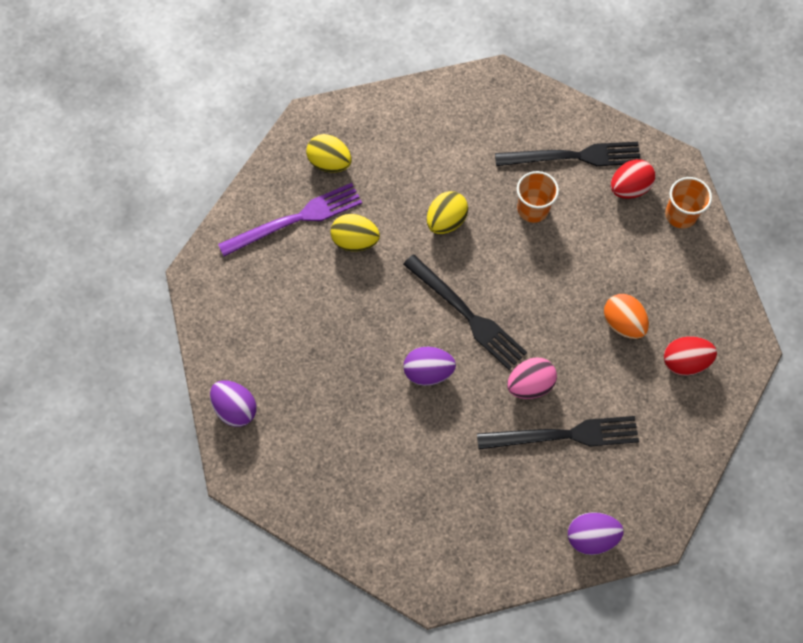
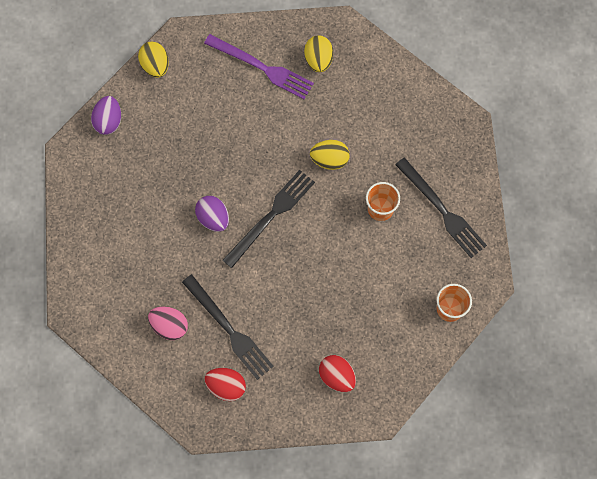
camera: 55 degrees right, 5 degrees up
(355, 241) = (273, 113): yellow egg -> yellow egg (155, 66)
(467, 314) = (271, 216): black fork -> black fork turned 150 degrees counterclockwise
(530, 385) = (249, 286): pink egg -> pink egg (169, 326)
(591, 537) = (171, 388): purple egg -> none
(622, 323) = (336, 319): orange egg -> none
(629, 188) = (444, 262): red egg -> red egg (226, 386)

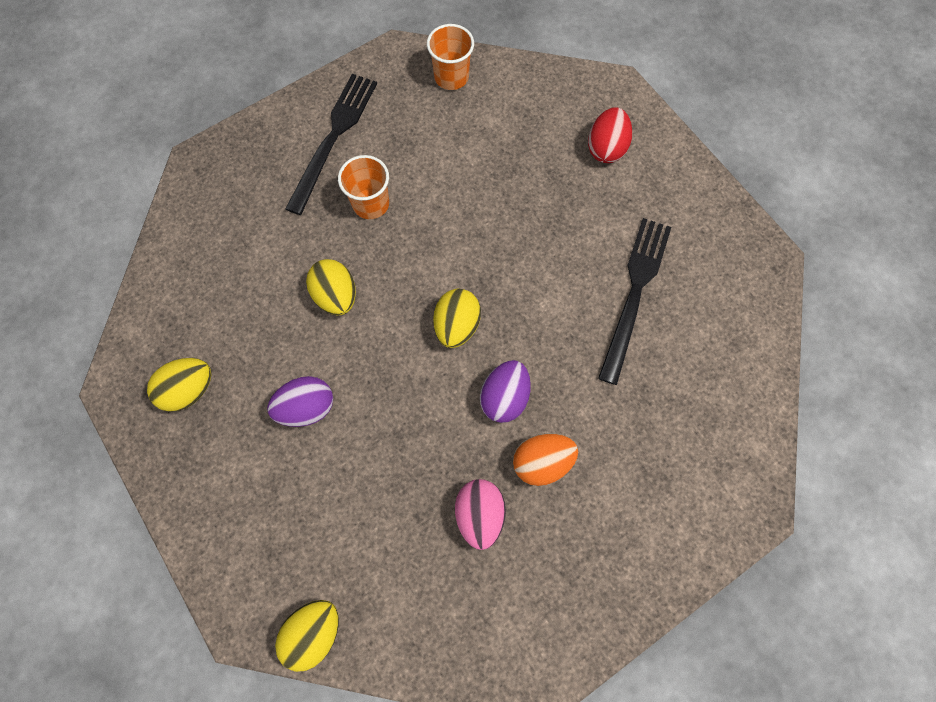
camera: 120 degrees left, 0 degrees up
(108, 121) = (446, 647): purple egg -> purple egg (307, 407)
(166, 217) = (542, 461): none -> orange egg
(169, 326) = (680, 366): pink egg -> pink egg (479, 514)
(226, 386) = (703, 257): red egg -> none
(262, 67) = (239, 462): purple fork -> none
(271, 216) = (456, 325): black fork -> yellow egg

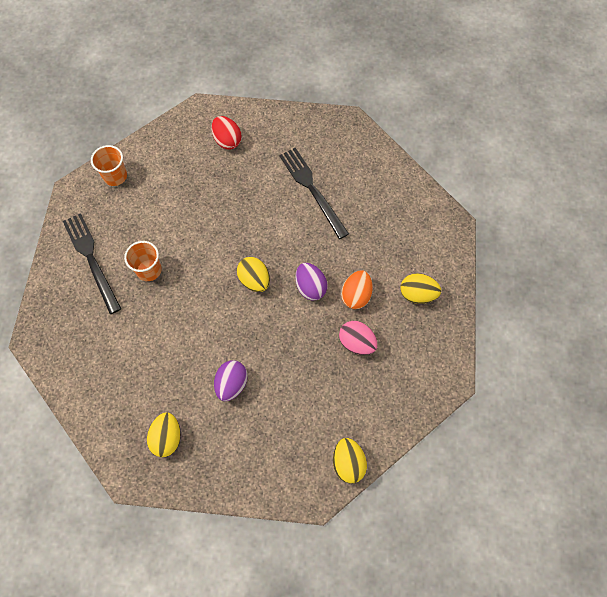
camera: 50 degrees left, 5 degrees down
(336, 296) = (184, 325): yellow egg -> yellow egg (417, 294)

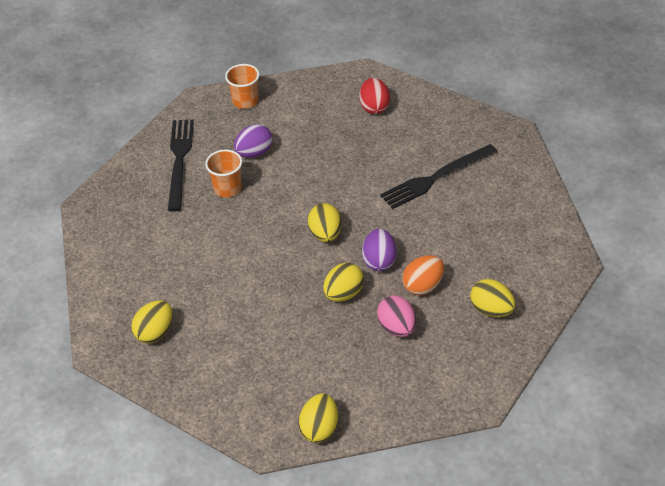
camera: 30 degrees right, 20 degrees down
(231, 384) = (246, 313): purple egg -> purple egg (254, 153)
(299, 330) = (343, 294): none -> yellow egg
(312, 189) = (436, 178): black fork -> black fork turned 120 degrees counterclockwise

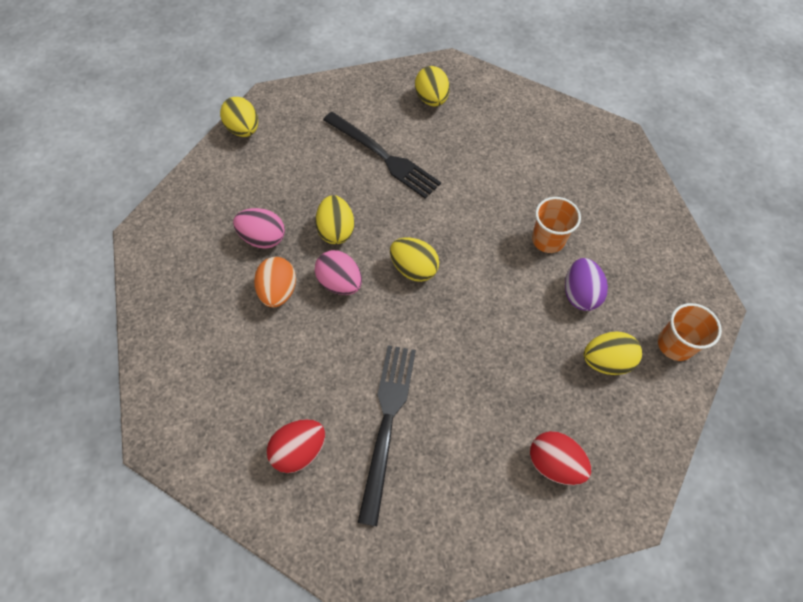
camera: 130 degrees right, 15 degrees up
(179, 160) = (623, 230): black fork -> black fork (383, 156)
(379, 261) = (340, 283): purple egg -> pink egg
(491, 310) = (197, 318): yellow egg -> yellow egg (606, 361)
(496, 200) = (299, 450): none -> red egg

